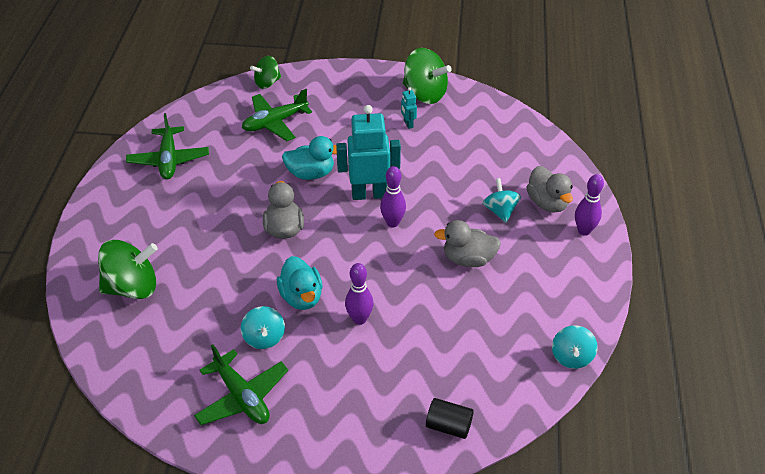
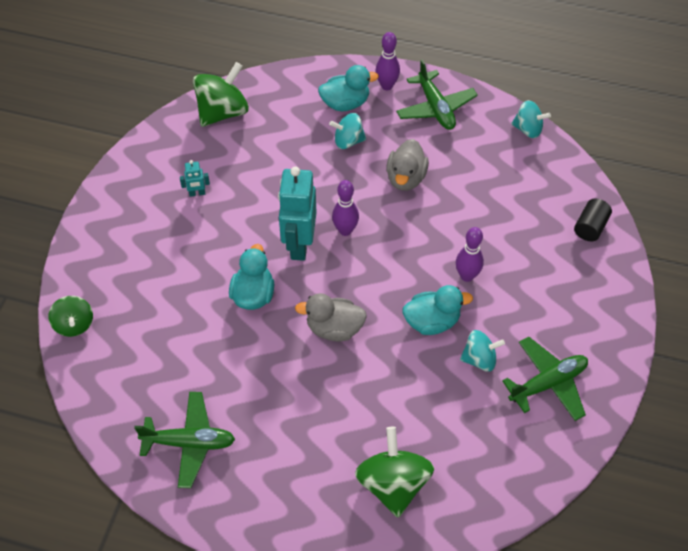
camera: 80 degrees left, 10 degrees up
(275, 122) = (154, 322): green plane -> green plane (435, 108)
(425, 94) = (150, 170): green spinning top -> green spinning top (222, 112)
(547, 203) = (345, 103): grey duck -> turquoise duck

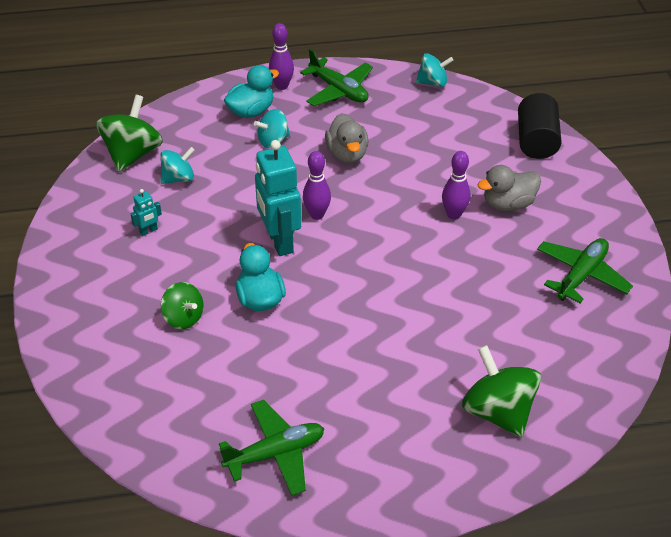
camera: 25 degrees left, 10 degrees down
(74, 324) = (86, 391): green spinning top -> green spinning top (183, 317)
(334, 328) = (358, 300): grey duck -> grey duck (508, 204)
(432, 321) = (446, 262): turquoise duck -> none
(479, 359) = (509, 277): turquoise spinning top -> turquoise spinning top (178, 178)
(590, 227) = (536, 141): black cylinder -> black cylinder, size x1.56

